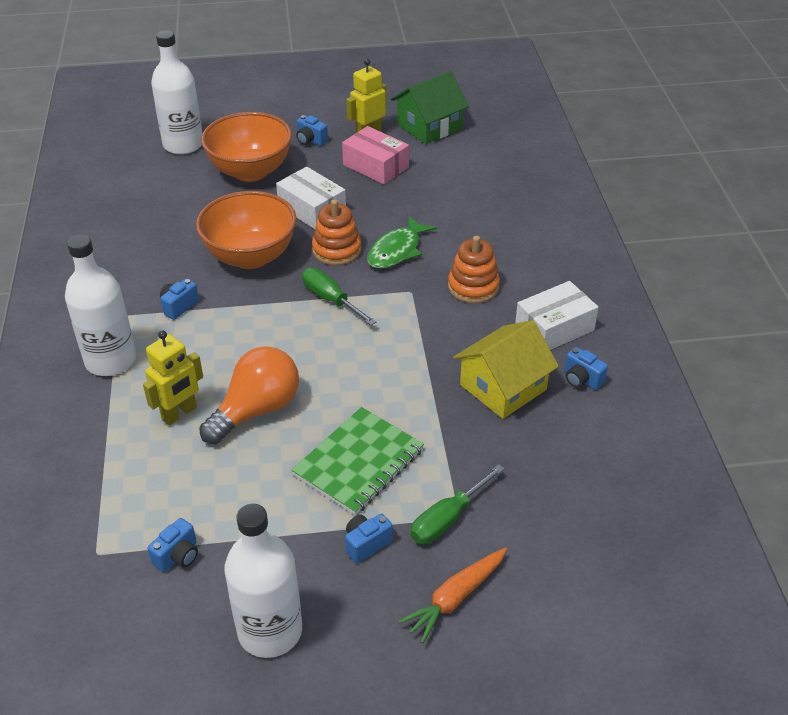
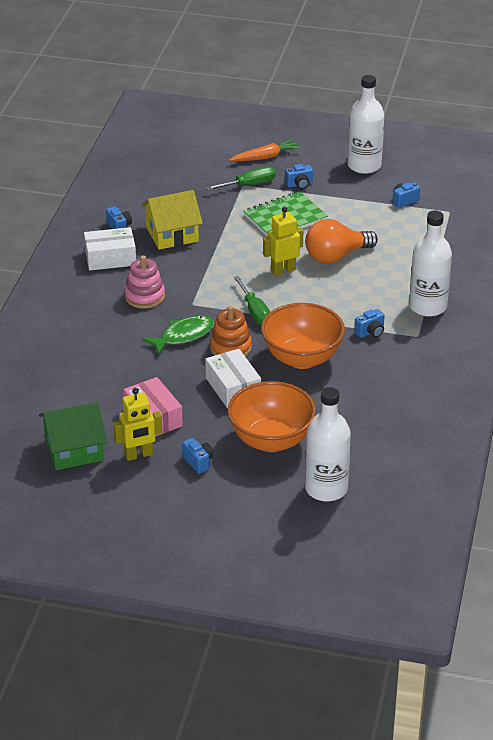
camera: 160 degrees left, 5 degrees down
(179, 413) = (387, 265): yellow robot -> yellow robot (283, 270)
(473, 287) = (145, 296): orange stacking toy -> pink stacking toy

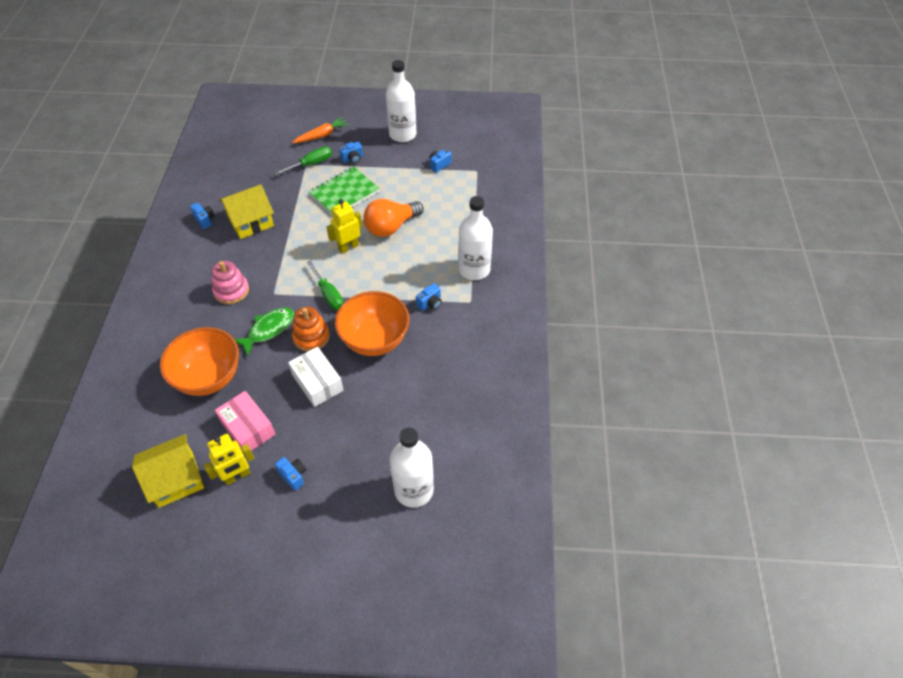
camera: 10 degrees left, 15 degrees up
(74, 450) = (176, 479): green house -> yellow house
(110, 258) = (199, 253): white box -> none
(271, 440) = (357, 439): orange bowl -> orange bowl (209, 377)

